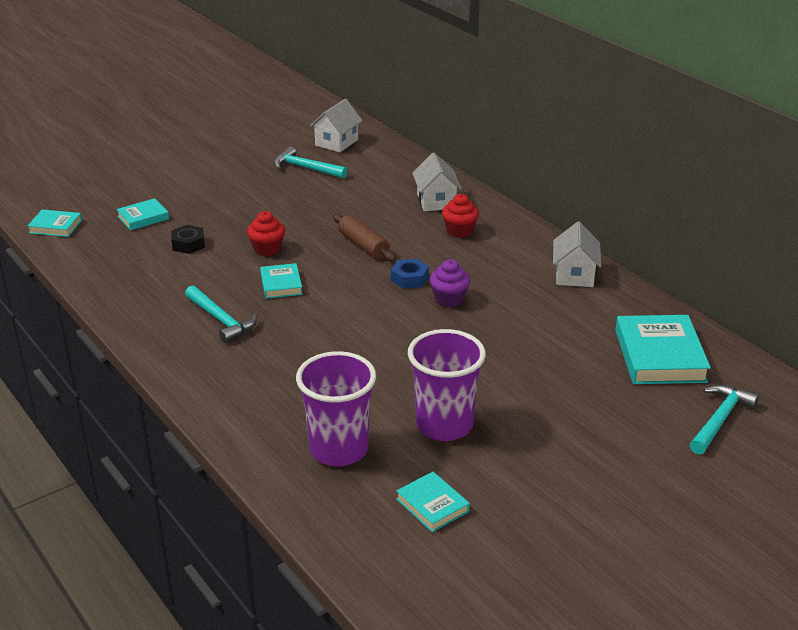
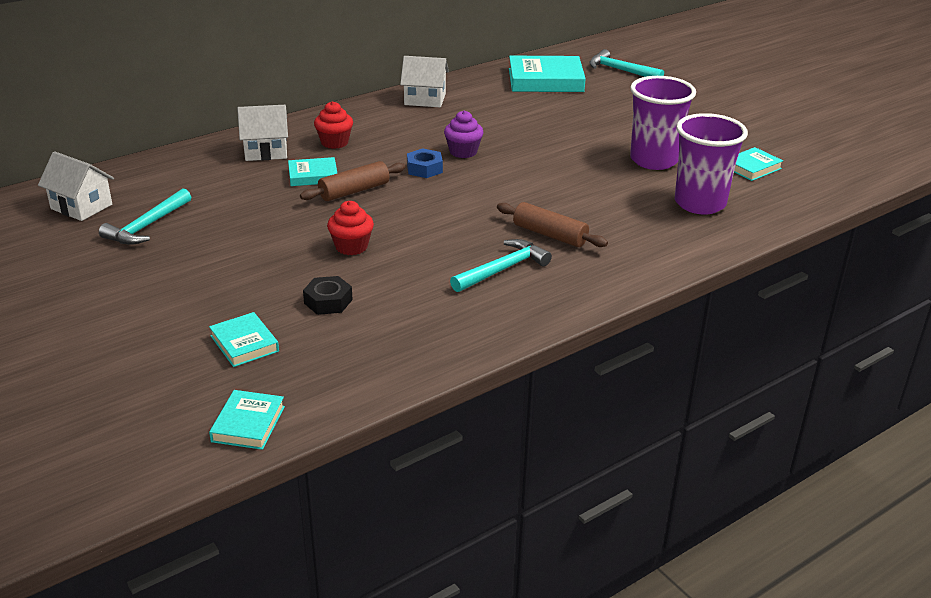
camera: 90 degrees left, 0 degrees up
(278, 346) = (550, 235): none -> brown rolling pin
(281, 284) = (430, 236): turquoise book -> turquoise book (313, 176)

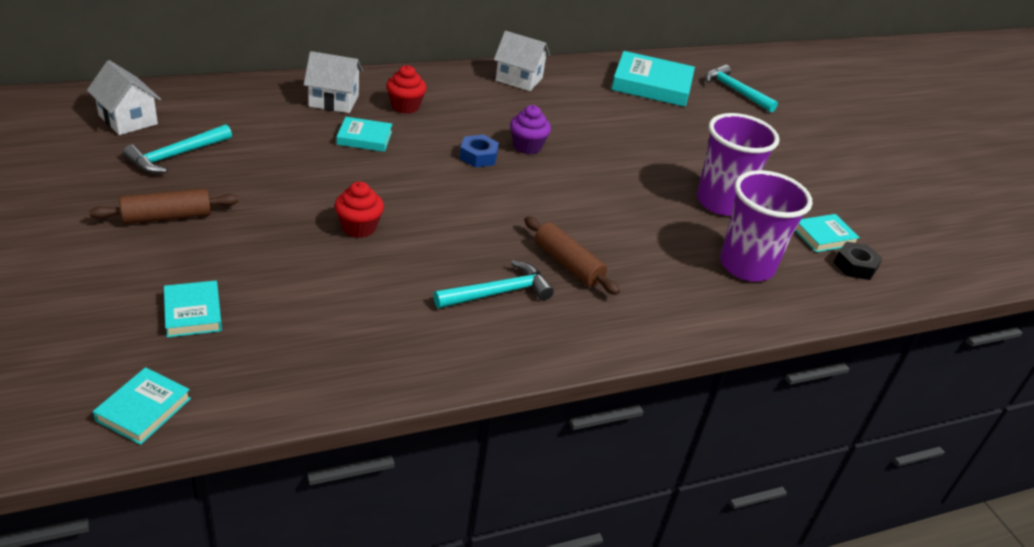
camera: 10 degrees right, 5 degrees up
(328, 301) = (302, 285): black nut -> black nut (855, 266)
(354, 191) = (395, 165): brown rolling pin -> brown rolling pin (167, 217)

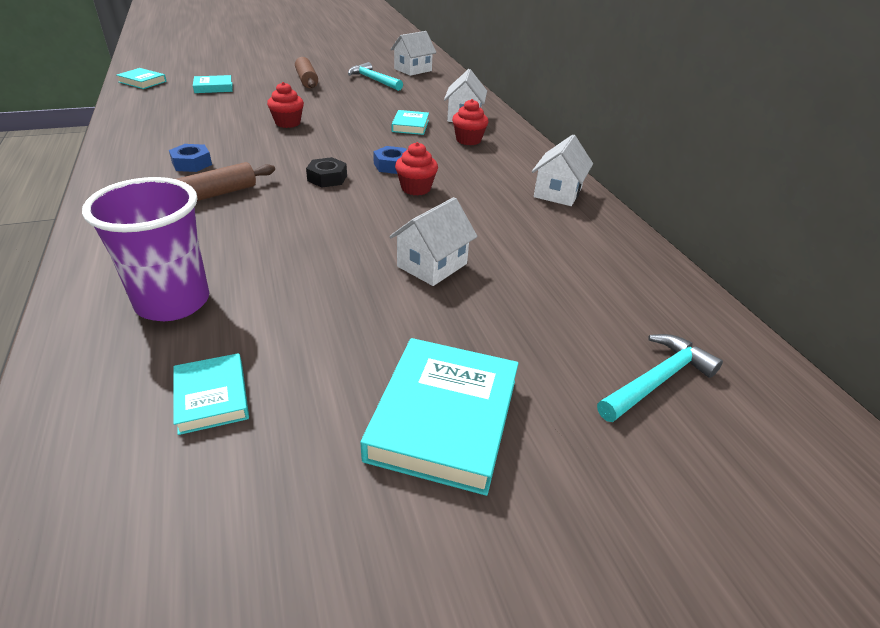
camera: 95 degrees right, 0 degrees up
(498, 293) = (192, 163): turquoise hammer -> blue nut
(527, 146) = (416, 188): purple cupcake -> red cupcake
(651, 85) = (611, 286): turquoise book -> turquoise book (443, 419)
(652, 149) = (432, 265): none -> white house
(721, 202) = (310, 304): purple cup -> none
(855, 266) = (128, 417): black nut -> black nut (327, 178)

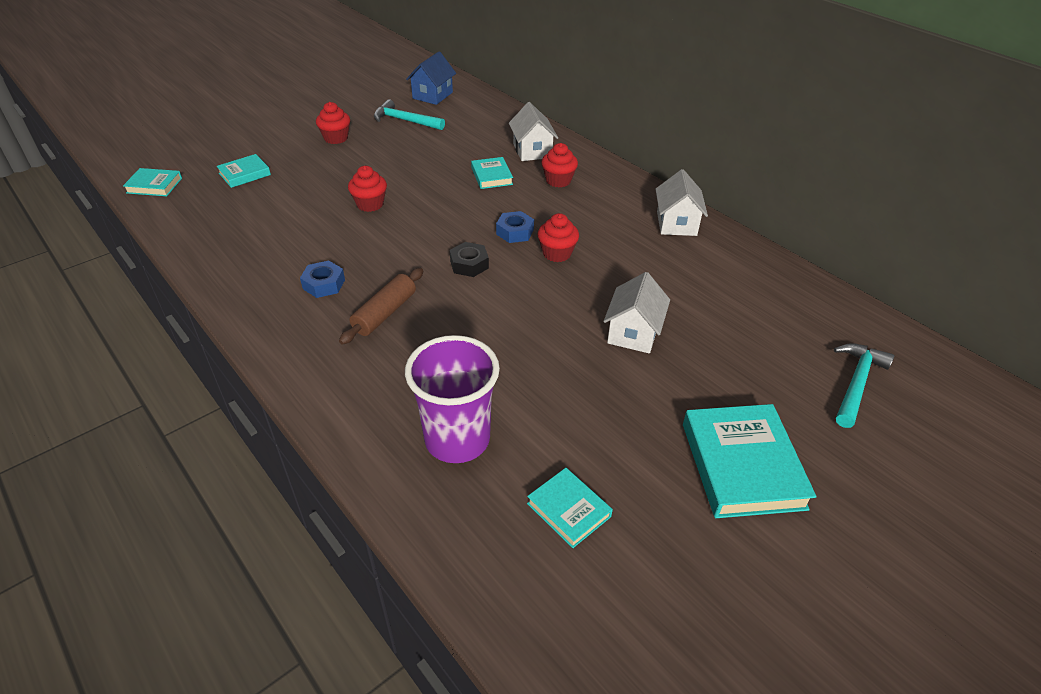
camera: 20 degrees left, 5 degrees up
(307, 80) = (336, 138): brown rolling pin -> red cupcake
(413, 70) = (432, 95): white house -> blue house

